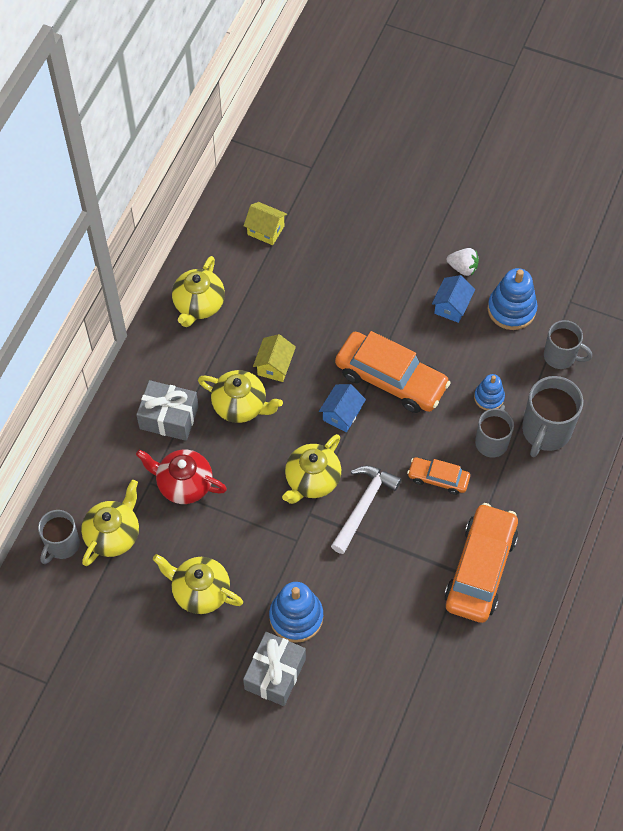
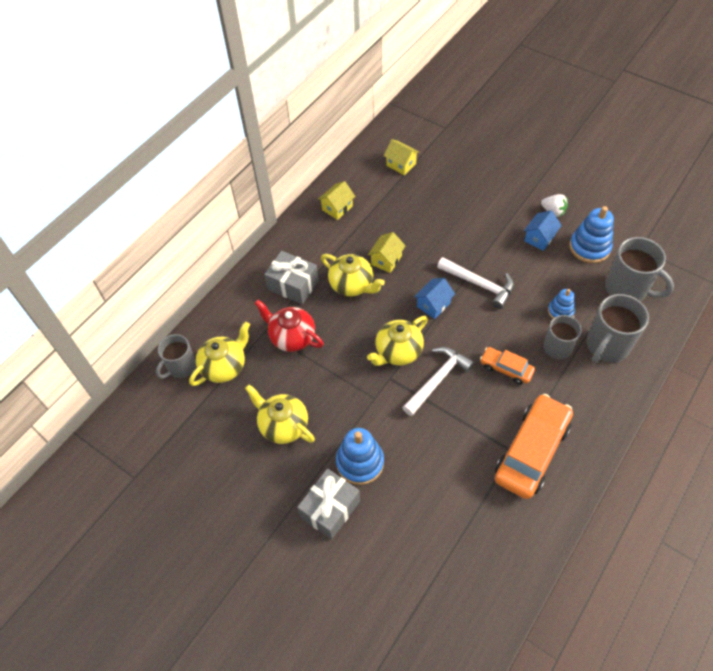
camera: 15 degrees right, 5 degrees down
(199, 305) = (337, 208): yellow teapot -> yellow house
(391, 379) = (479, 284): orange car -> white hammer
(560, 356) = (627, 289): grey mug -> grey mug, size x1.51

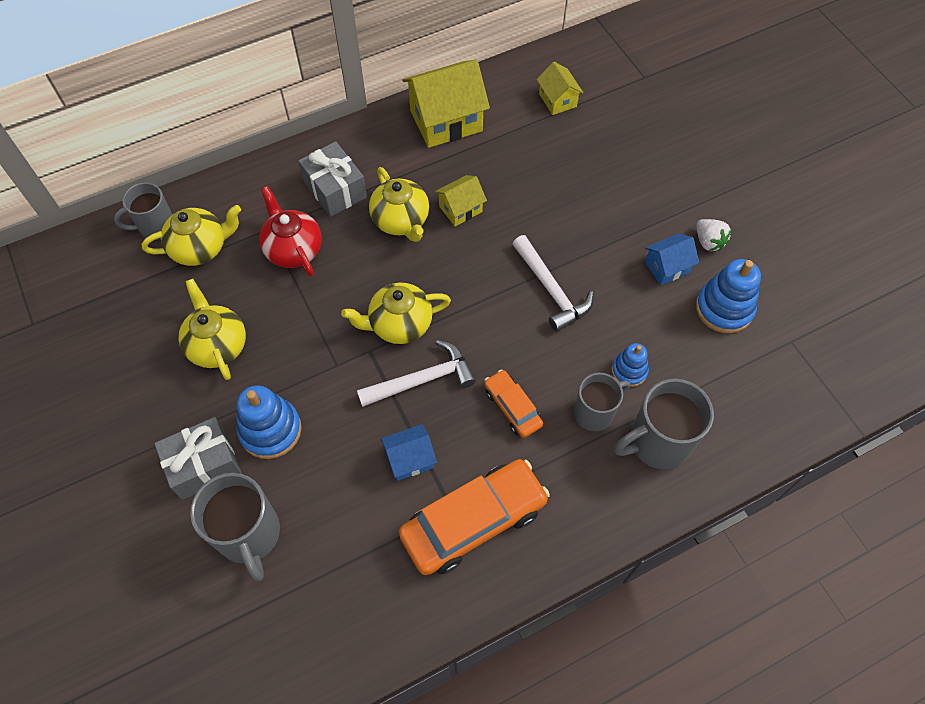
camera: 25 degrees right, 5 degrees up
(337, 208) = (446, 121): yellow house -> yellow house, size x1.87
(433, 304) = (479, 288): blue house -> blue house (410, 459)
(627, 289) = (736, 384): grey mug -> grey mug (249, 535)

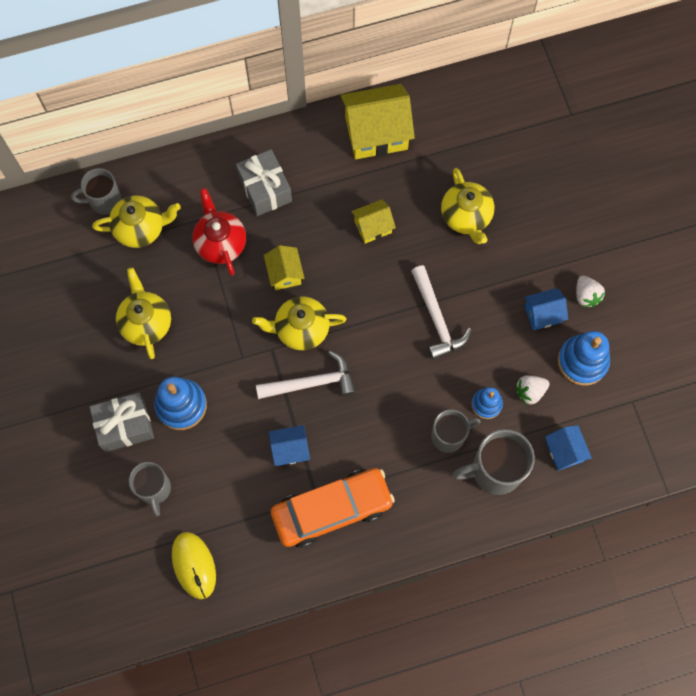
camera: 10 degrees right, 10 degrees up
(249, 535) = (154, 489): grey mug -> grey mug, size x0.66
(311, 621) = (194, 565): none -> yellow mouse
(401, 220) = (318, 230): yellow teapot -> yellow teapot (466, 217)
(512, 407) = (382, 420): orange car -> none
(557, 100) = (484, 127): yellow house -> yellow house (285, 273)
(674, 349) = (530, 392): none -> white strawberry
(731, 407) = (564, 451): none -> blue house

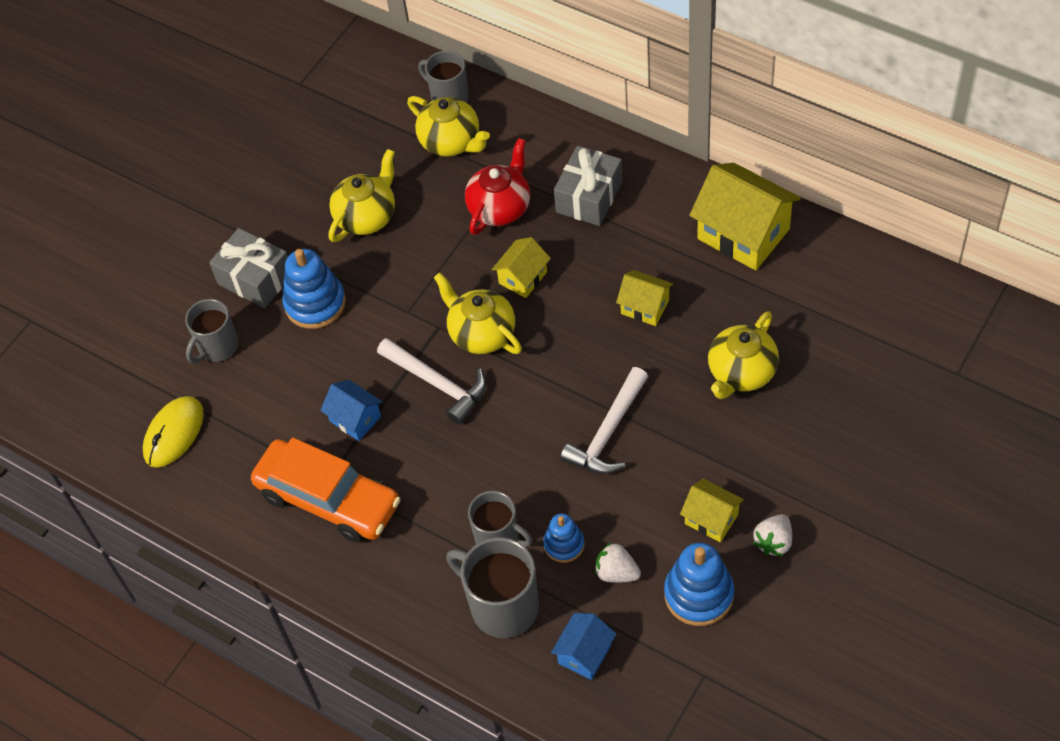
camera: 55 degrees right, 15 degrees down
(543, 314) = (711, 519): blue house -> yellow house

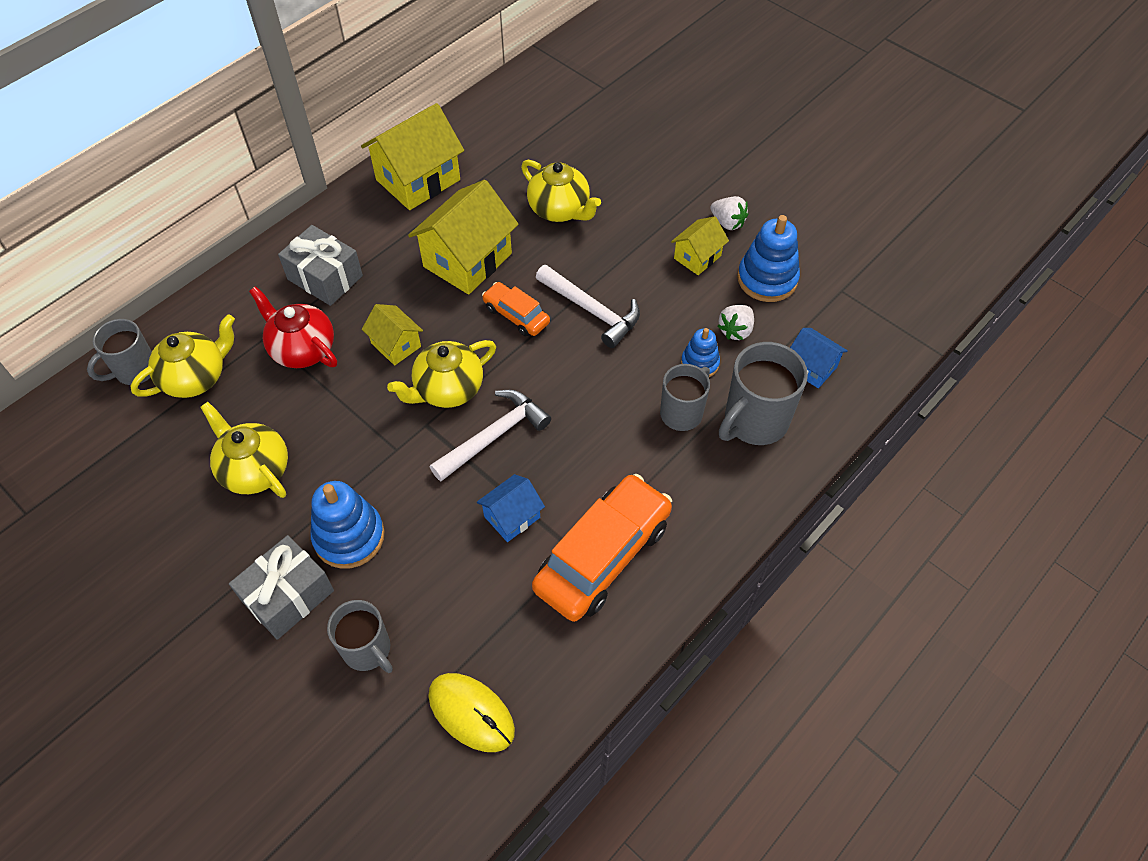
camera: 85 degrees left, 0 degrees up
(584, 367) = (516, 315): none -> orange car
(645, 307) = (467, 260): yellow house -> yellow house, size x1.87

